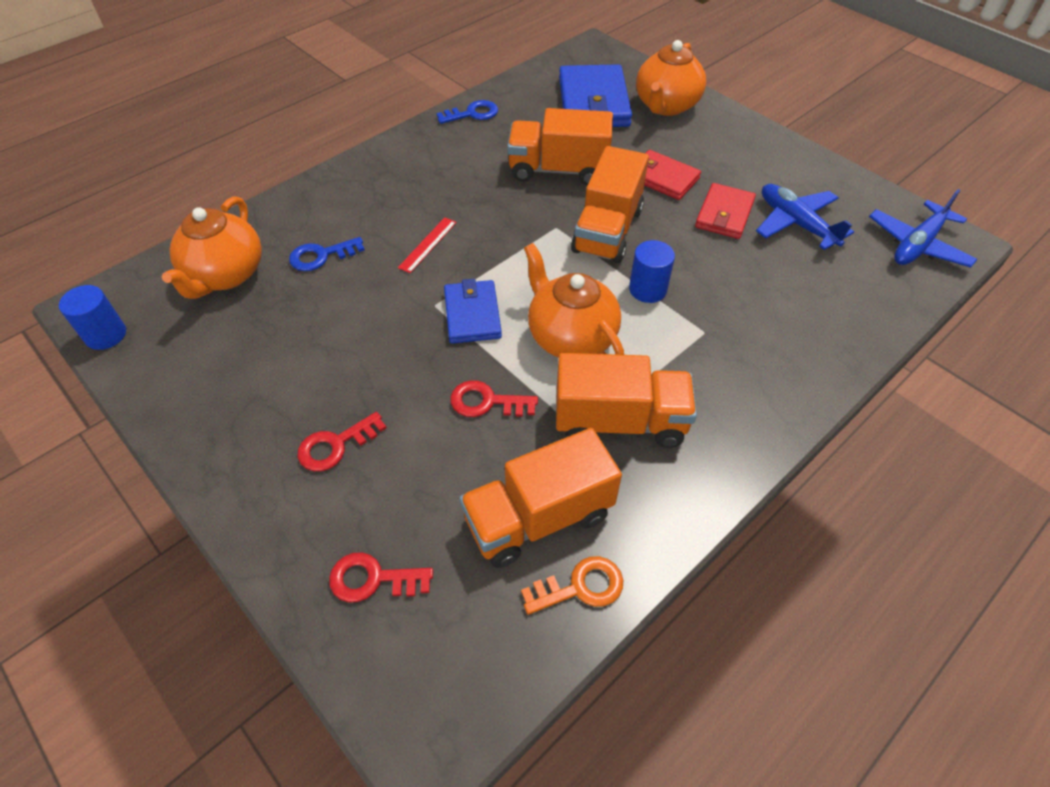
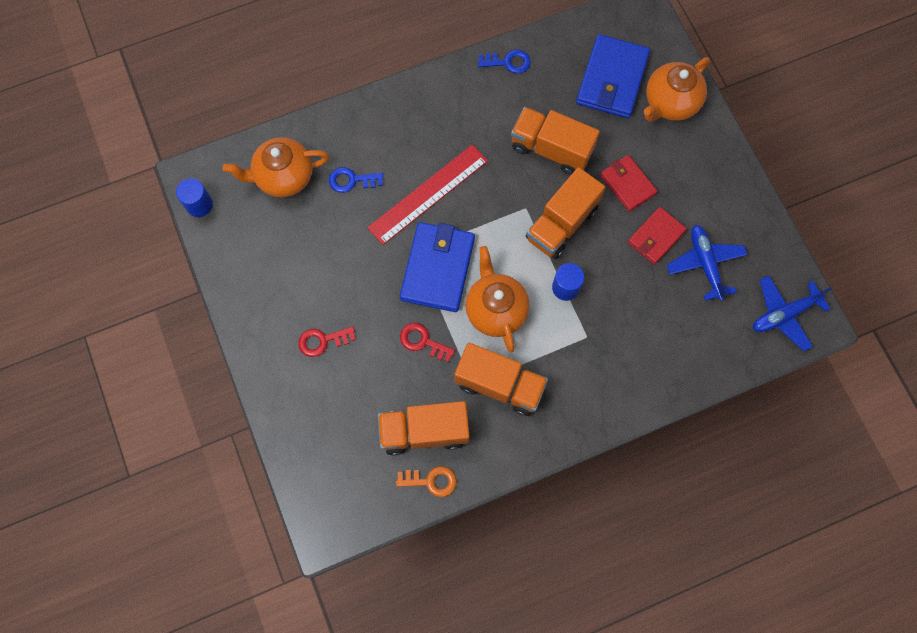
camera: 20 degrees right, 20 degrees up
(225, 275) = (283, 177): orange teapot -> orange teapot turned 45 degrees clockwise
(373, 579) = (321, 435): red key -> none
(428, 244) = (428, 194): red ruler -> red ruler, size x2.20
(472, 314) = (438, 268): blue wallet -> blue wallet, size x1.63

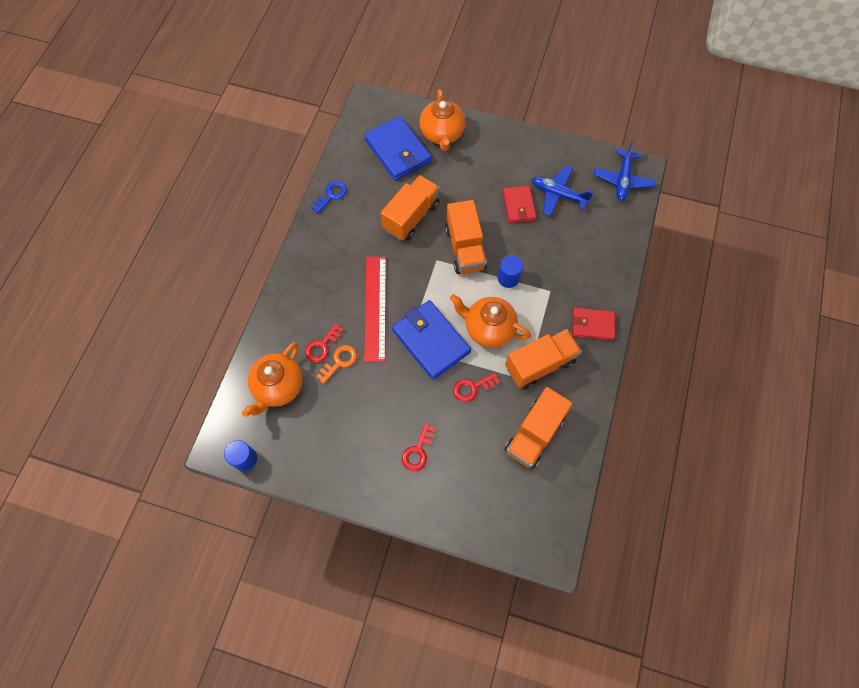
camera: 50 degrees left, 5 degrees down
(351, 180) = (322, 346): blue key -> red key
(431, 481) = (571, 455): orange key -> orange key (339, 362)
(551, 149) = (411, 216): orange truck -> orange truck turned 150 degrees clockwise
(627, 184) = (472, 194): red wallet -> red wallet (592, 325)

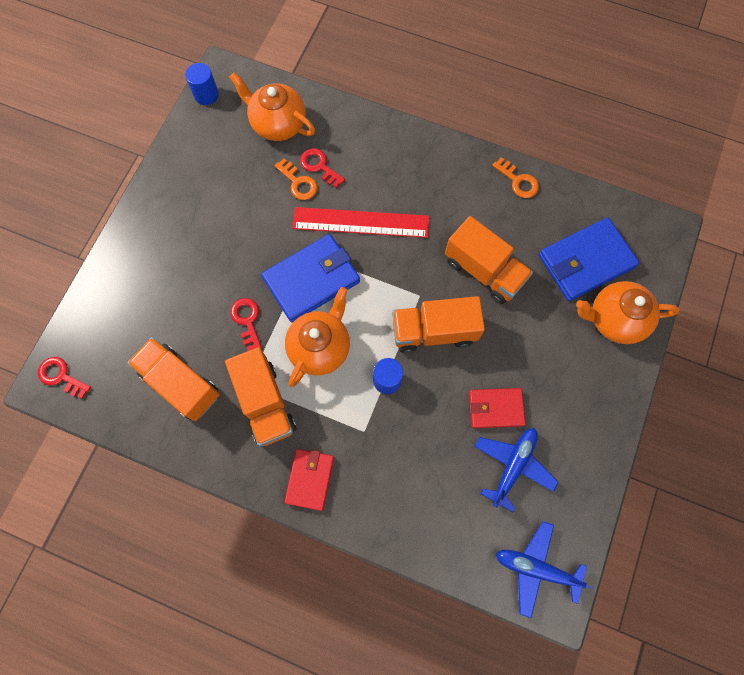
camera: 95 degrees right, 5 degrees up
(331, 195) = (518, 181): blue key -> orange key
(418, 451) = (184, 256): red key -> red key (61, 376)

